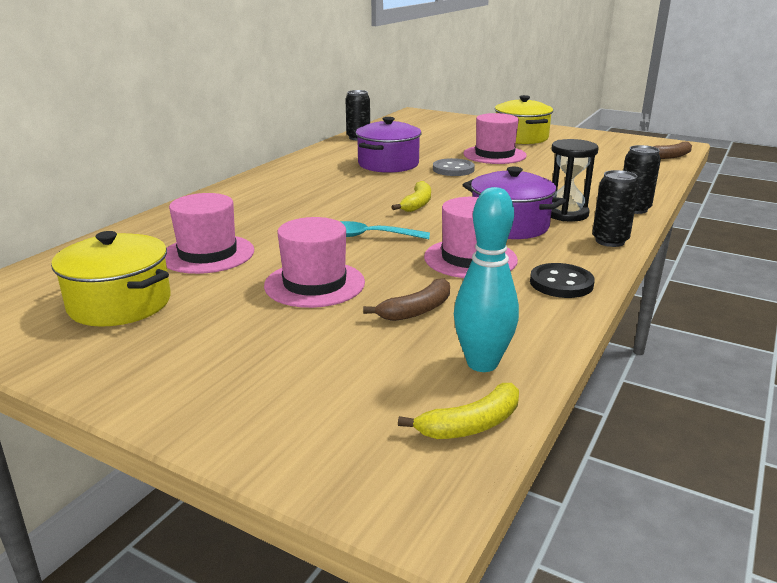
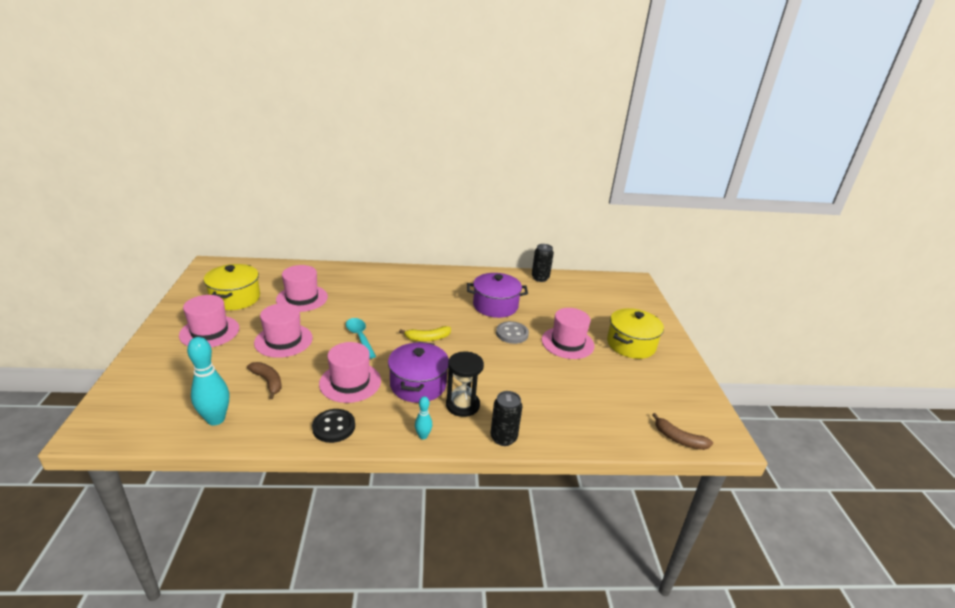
camera: 55 degrees right, 5 degrees up
(204, 340) = (209, 331): none -> pink hat
(417, 310) = (268, 382): brown banana -> brown banana turned 150 degrees counterclockwise
(471, 425) = (155, 430): yellow banana -> none
(610, 241) = (423, 436): black can -> turquoise bowling pin

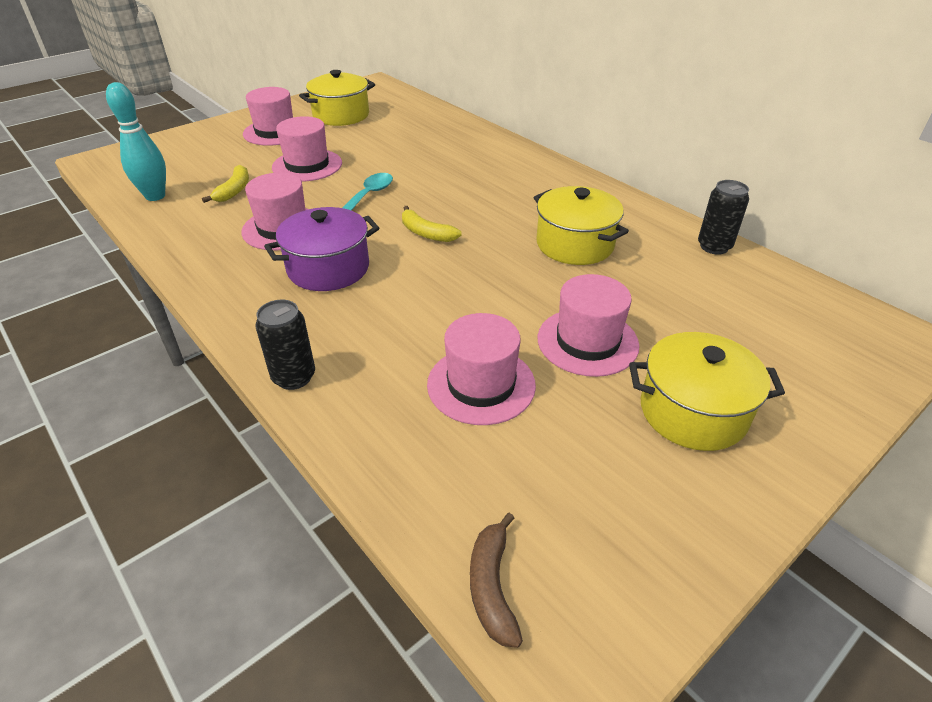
camera: 55 degrees right, 10 degrees up
(268, 382) = (234, 190): brown banana -> yellow banana
(302, 298) = (389, 139): pink hat -> pink hat (481, 384)
(334, 427) = (200, 255): black button -> none
(423, 436) = (238, 315): turquoise bowling pin -> none
(462, 405) = (325, 316): black hourglass -> none
(495, 306) = (575, 244): purple pot -> yellow pot
(512, 334) = (531, 285): grey button -> none

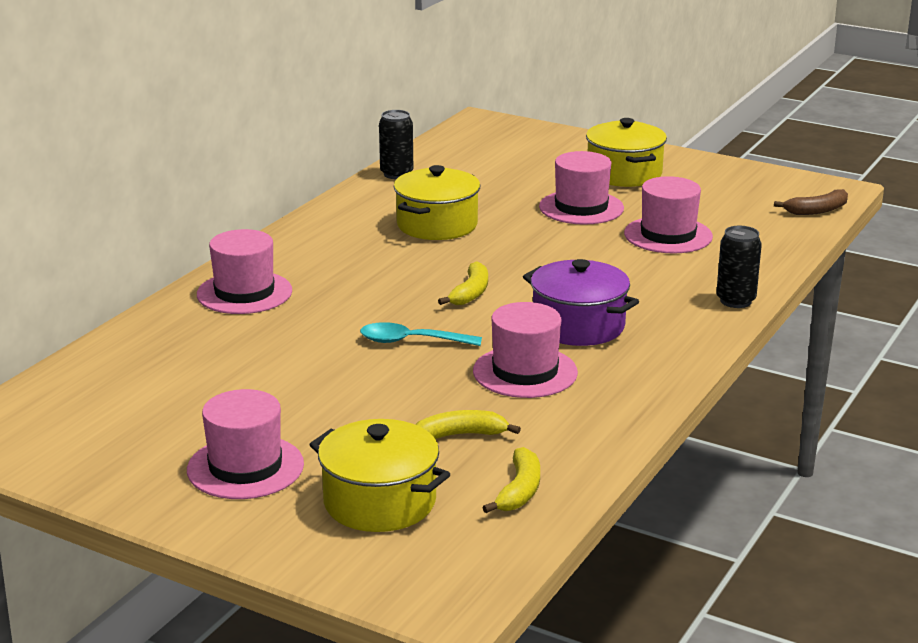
camera: 110 degrees left, 15 degrees down
(155, 196) = (519, 491): turquoise bowling pin -> yellow banana
(307, 165) = (351, 404): pink hat -> pink hat (244, 293)
(341, 115) = (148, 427): yellow pot -> yellow pot (379, 502)

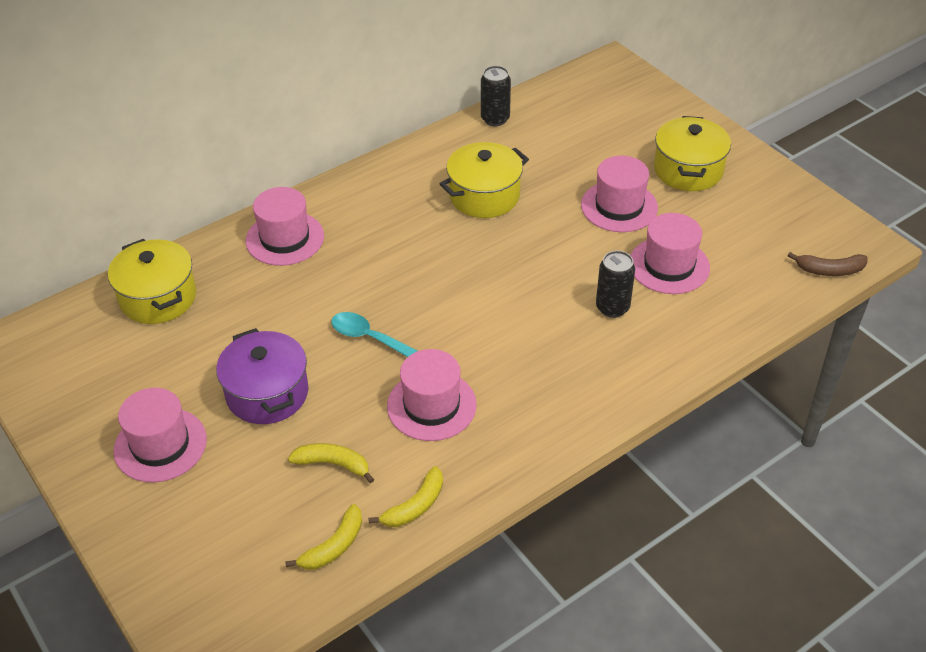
camera: 25 degrees right, 20 degrees up
(379, 502) = (226, 520): yellow pot -> yellow pot (158, 297)
(470, 293) = (454, 292): yellow banana -> yellow banana (415, 506)
(578, 326) = (512, 362): purple pot -> purple pot (267, 393)
(735, 301) = (667, 372): black can -> black can (612, 307)

